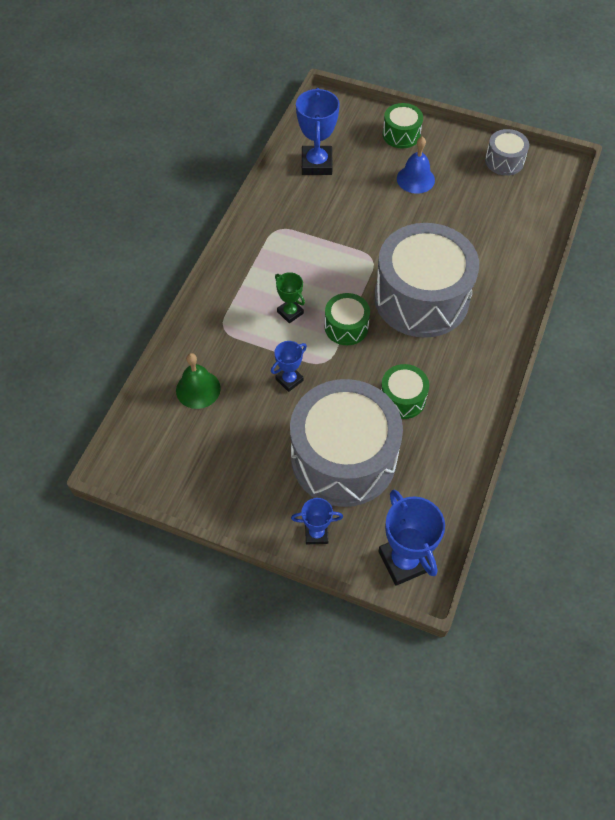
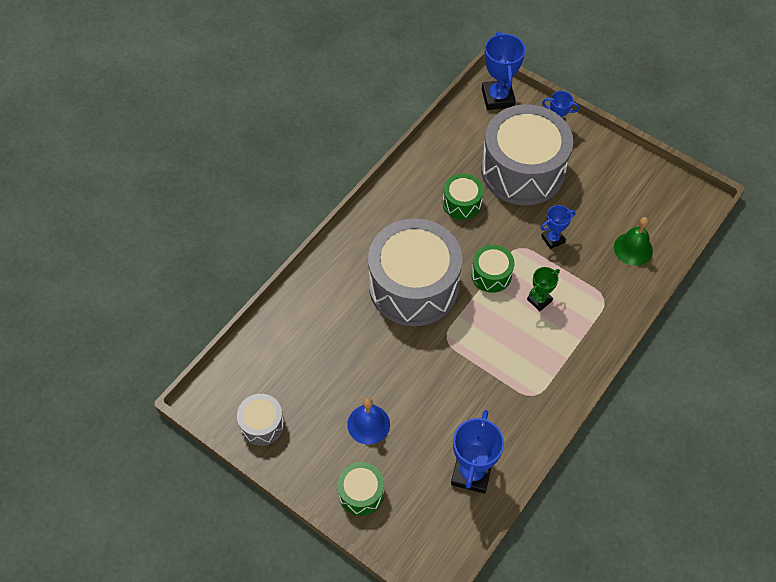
camera: 165 degrees left, 0 degrees up
(290, 312) = (539, 300): green trophy -> green trophy turned 75 degrees clockwise

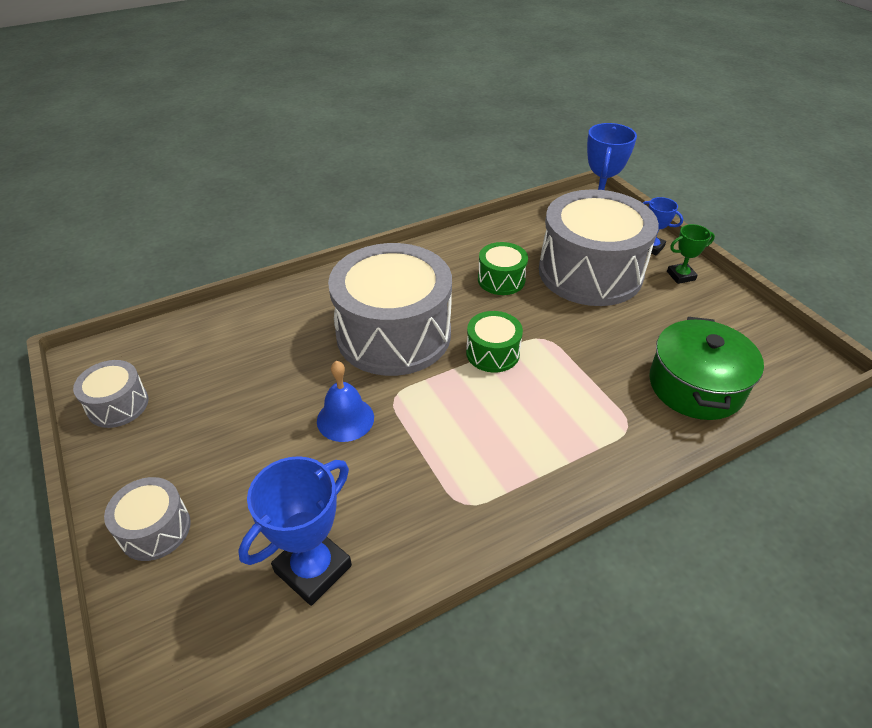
camera: 25 degrees right, 15 degrees down
(361, 493) = (155, 529): green drum -> grey drum
(368, 424) = (231, 452): blue bell -> blue bell (345, 419)
(539, 300) = (538, 398): green trophy -> green trophy (681, 276)
(553, 239) = (591, 343): blue trophy -> none
(633, 249) = (696, 386): green bell -> green pot

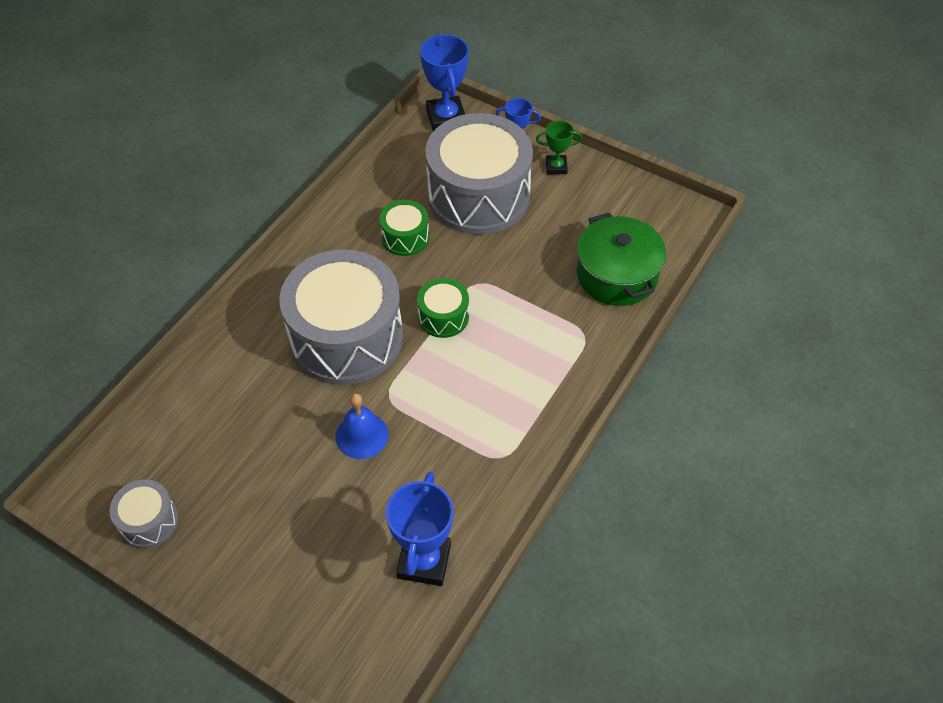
camera: 30 degrees left, 10 degrees up
(155, 529) = (278, 599): grey drum -> none
(681, 276) = (556, 167): green trophy -> green trophy turned 45 degrees clockwise

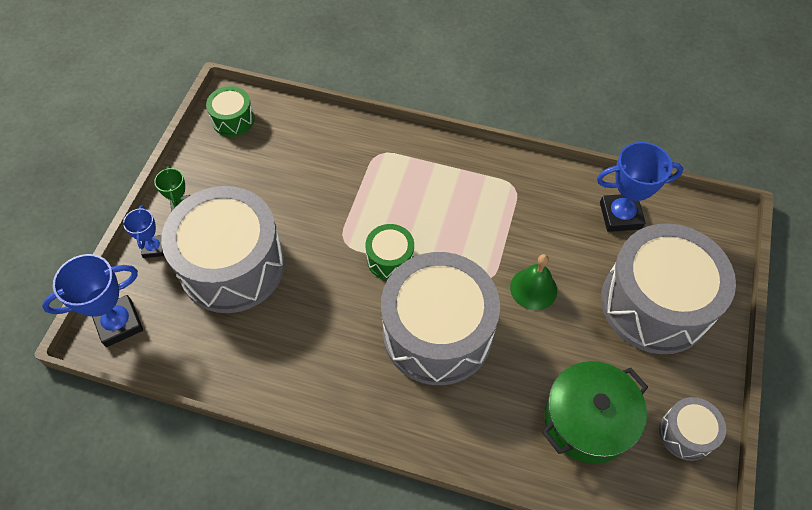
camera: 105 degrees left, 5 degrees up
(297, 552) = (655, 304): none -> grey drum
(362, 435) = (533, 289): blue bell -> green bell
(405, 237) = (301, 316): green drum -> green drum (233, 120)
(617, 275) = (308, 142): green pot -> green pot (588, 420)

